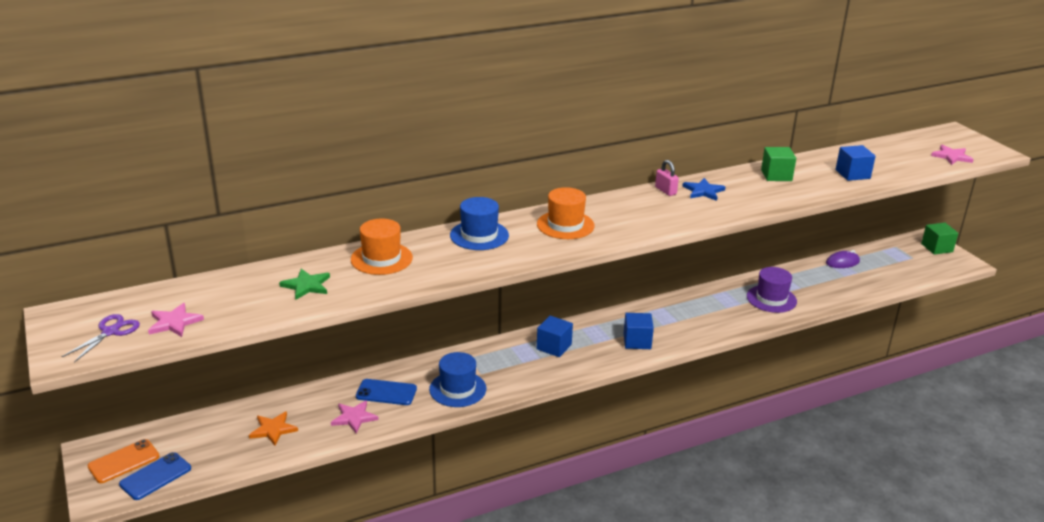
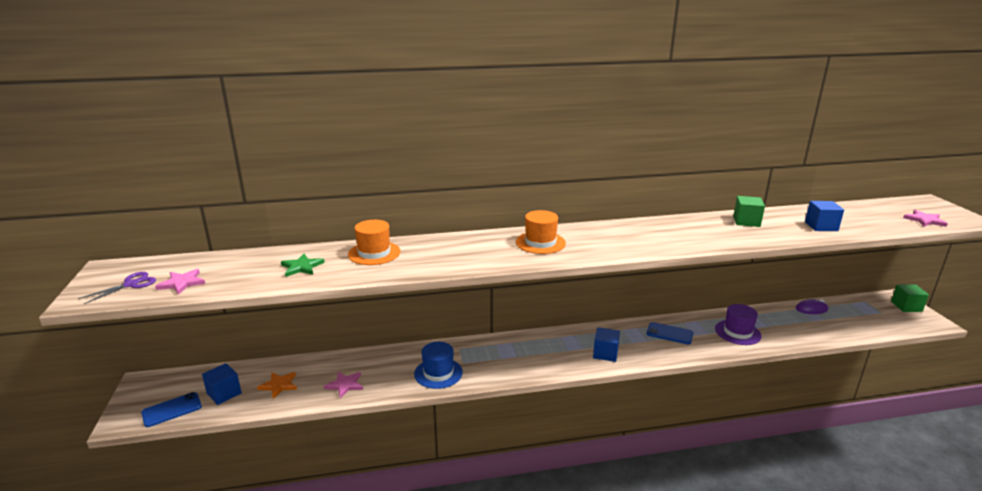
camera: 15 degrees right, 5 degrees down
(124, 461) = (157, 394): orange phone -> none
(386, 392) = (380, 368): blue phone -> blue phone (669, 333)
(479, 235) = (463, 244): blue hat -> none
(554, 347) = (532, 349): blue cube -> blue cube (224, 393)
(665, 191) = (640, 225): pink padlock -> none
(703, 191) = (674, 228): blue star -> none

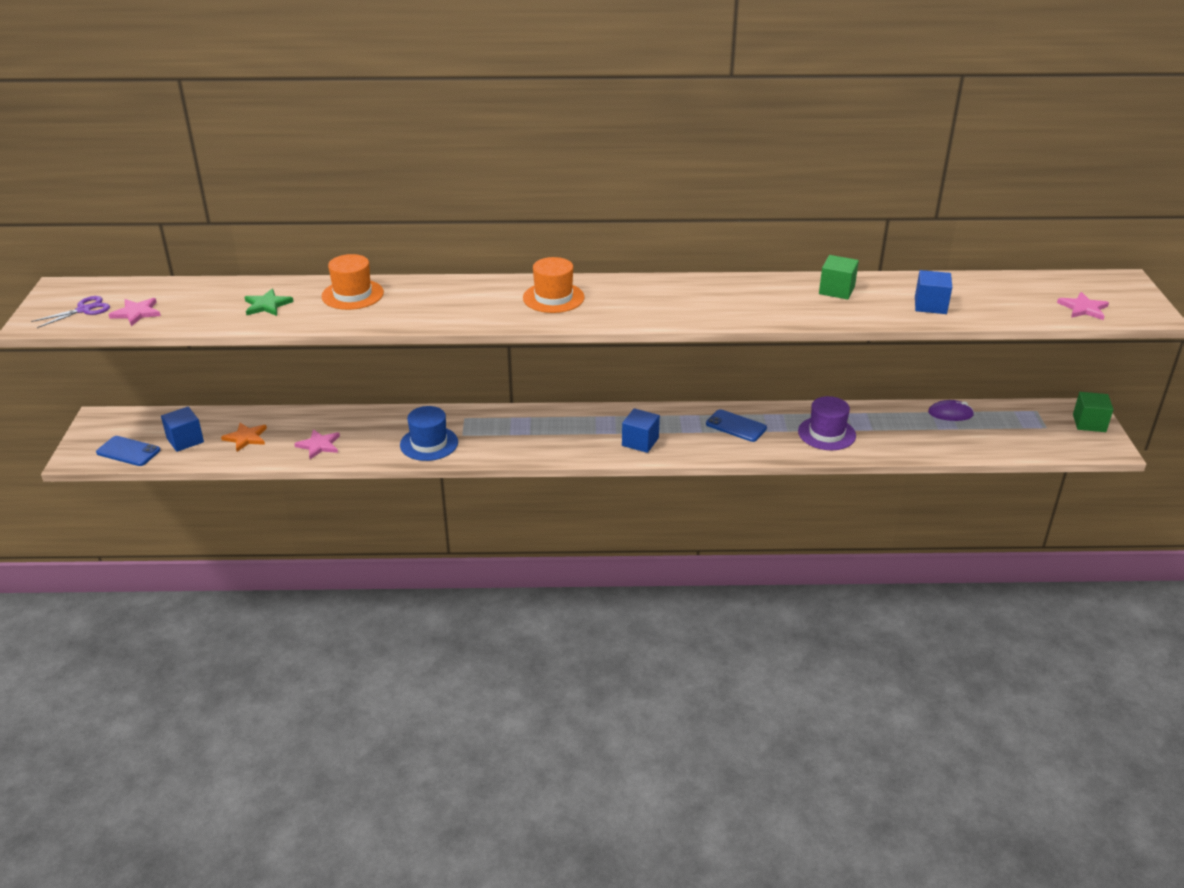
camera: 10 degrees right, 10 degrees up
(172, 410) = (128, 451): blue phone -> blue phone turned 45 degrees clockwise

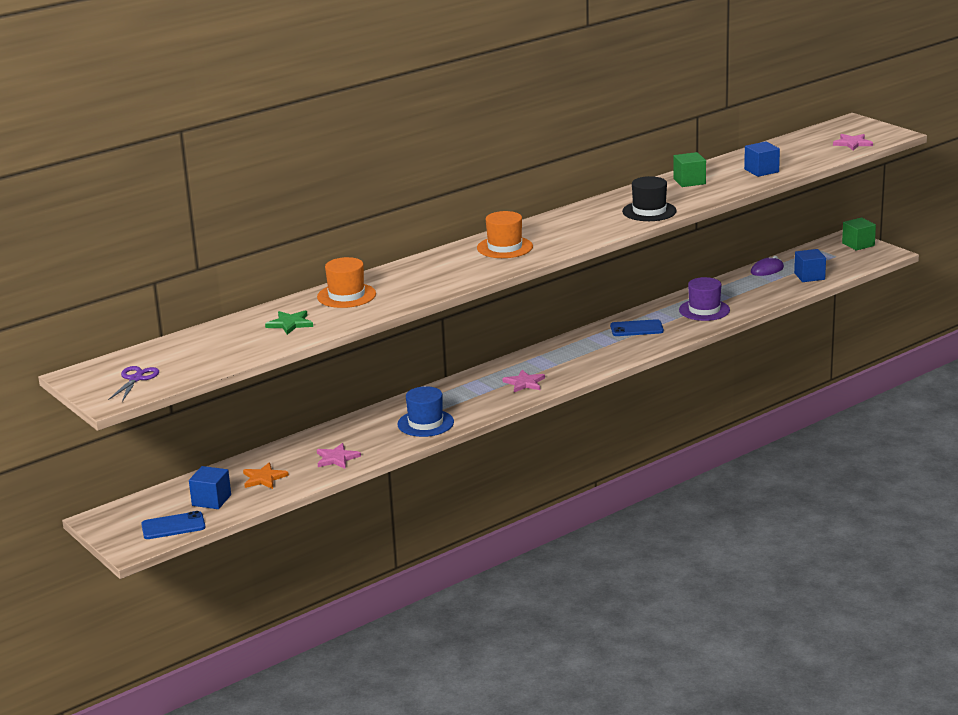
camera: 35 degrees left, 10 degrees down
(136, 313) = (188, 365): pink star -> pink star (524, 383)
(640, 442) = (584, 362): blue cube -> blue cube (809, 276)
(743, 310) = (649, 211): none -> black hat

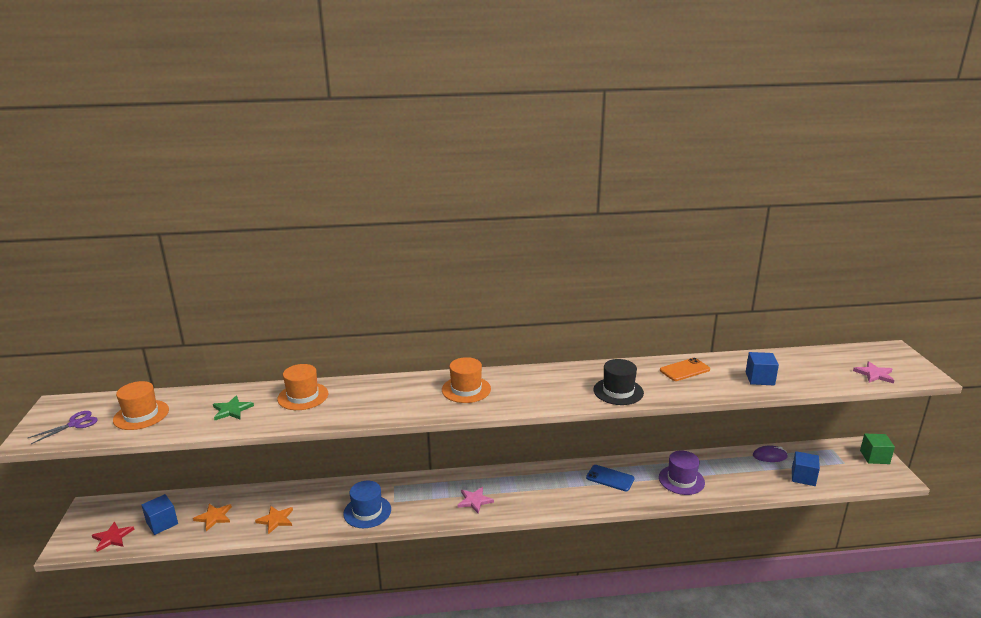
camera: 30 degrees right, 0 degrees up
(173, 526) = (112, 538): blue phone -> red star
(197, 353) = (141, 415): none -> orange hat
(337, 458) = (276, 520): pink star -> orange star
(689, 181) = (684, 370): green cube -> orange phone

